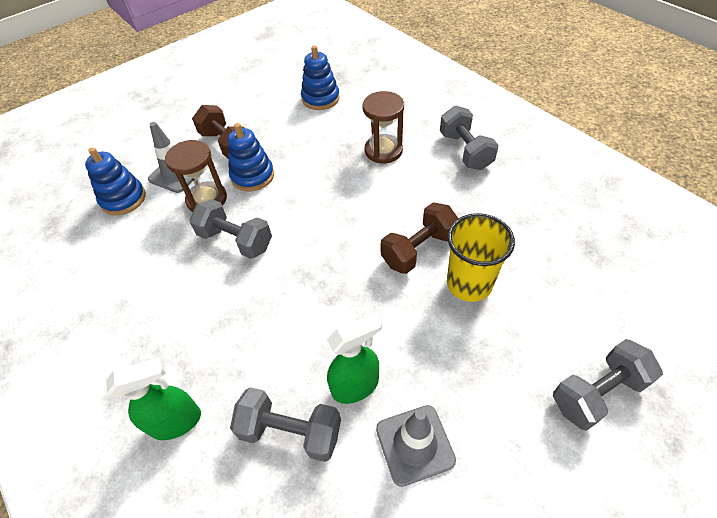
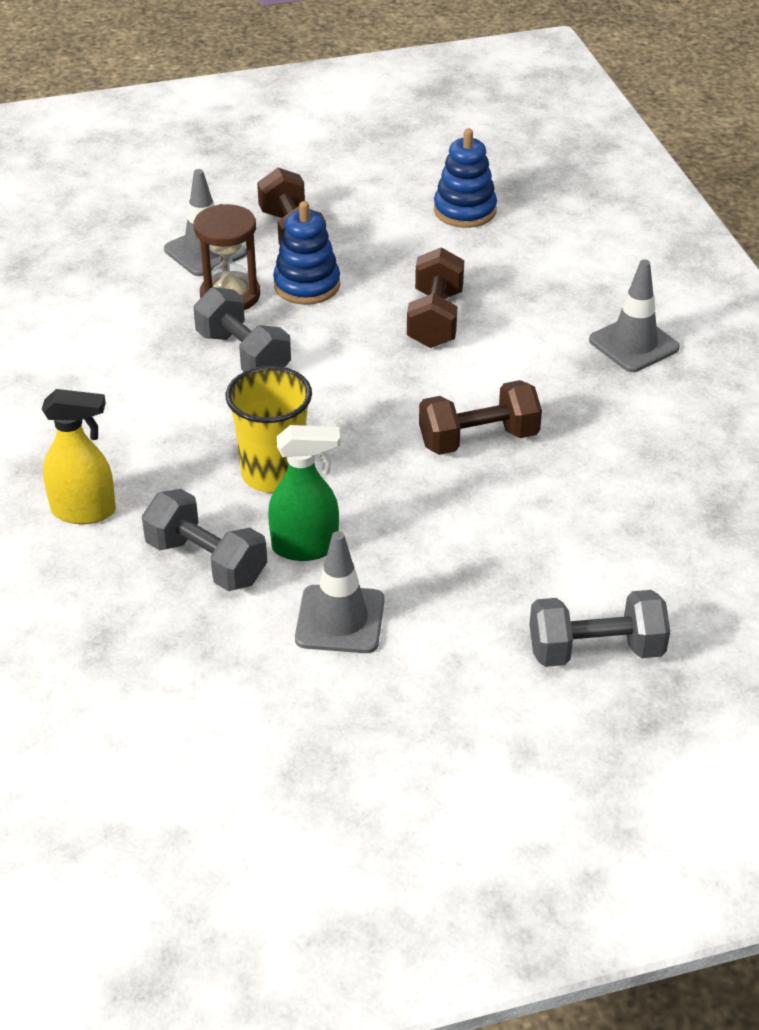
camera: 20 degrees right, 10 degrees down
(123, 199) = (121, 262): blue stacking toy -> none
(176, 421) = (84, 511): green spray bottle -> yellow spray bottle
(343, 173) = (435, 319): none -> brown dumbbell
(383, 150) = (512, 308): brown hourglass -> none
(465, 151) = (633, 344): grey dumbbell -> grey traffic cone
(469, 284) = (518, 496): yellow cup -> yellow cup (273, 474)

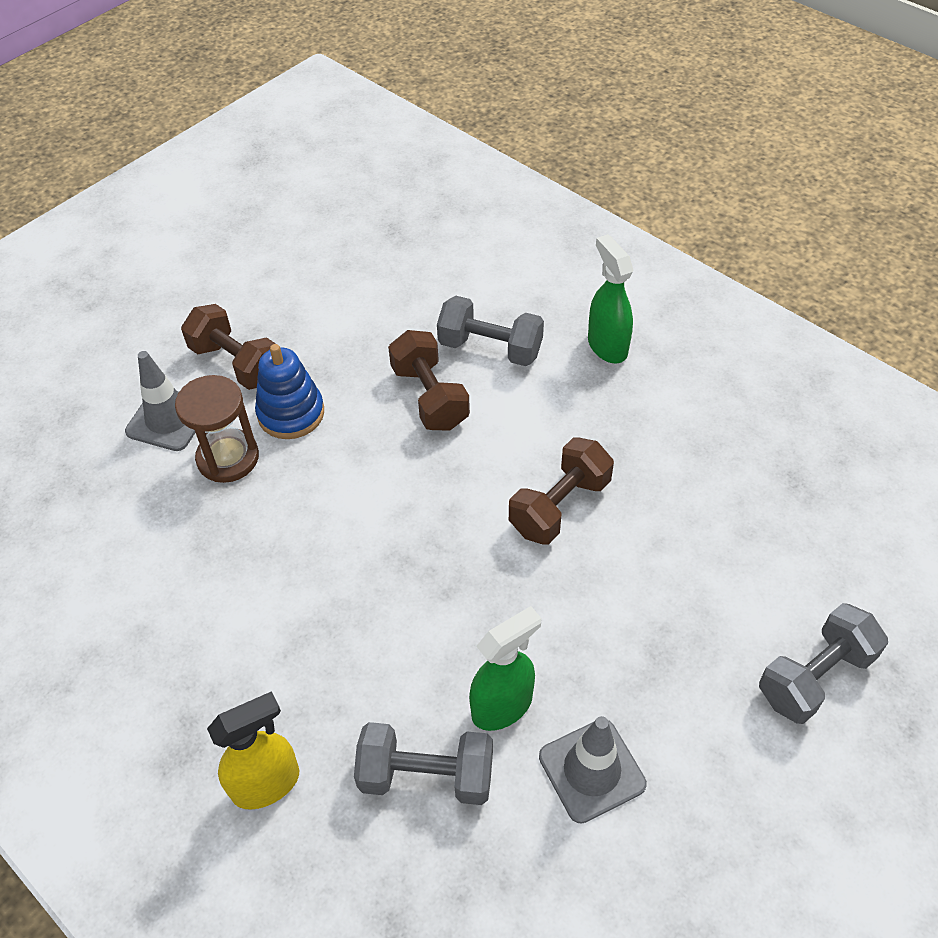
camera: 30 degrees left, 10 degrees up
(243, 355) = (288, 518): grey dumbbell -> grey dumbbell (490, 348)
(273, 474) = (413, 639): yellow cup -> none
(465, 210) = (371, 272): blue stacking toy -> none
(633, 344) = (607, 346): grey traffic cone -> green spray bottle

